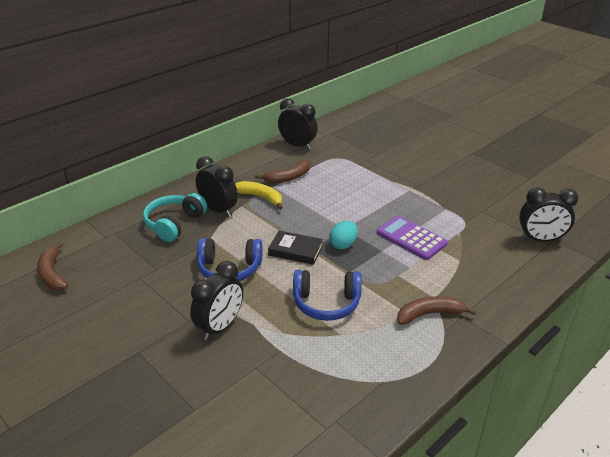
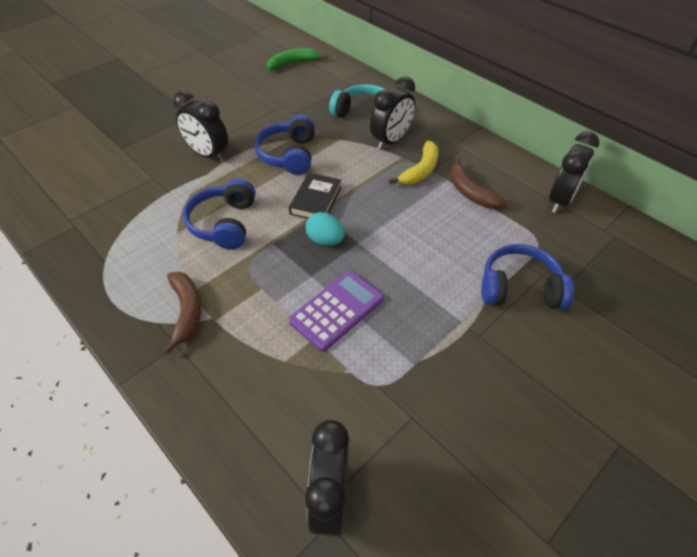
camera: 90 degrees right, 15 degrees up
(52, 274) = (293, 64): brown banana -> green banana
(378, 168) = (519, 288): none -> blue headphones

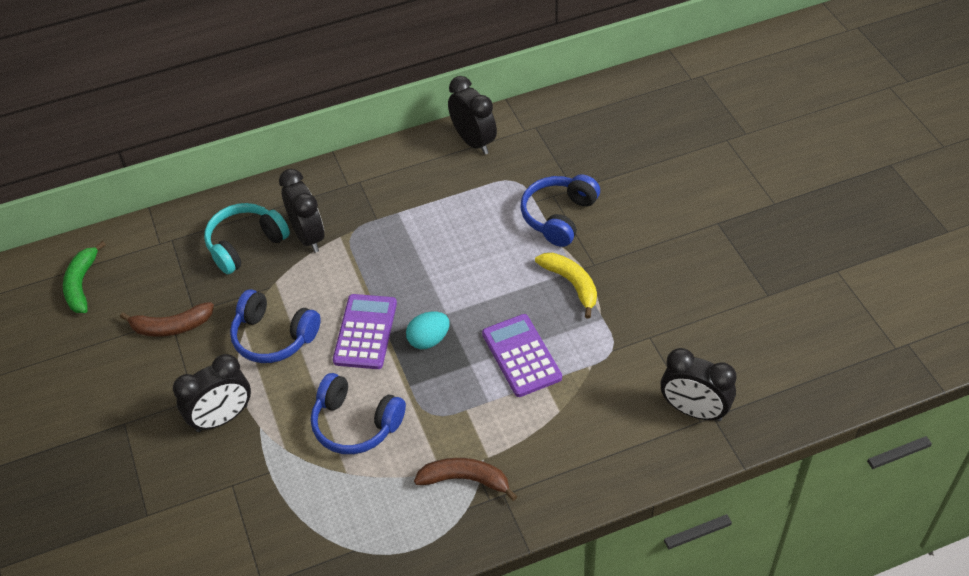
camera: 65 degrees left, 0 degrees up
(316, 200) = (365, 332): black book -> purple calculator
(420, 170) = (371, 228): yellow banana -> yellow banana (571, 284)
(470, 192) = (426, 202): brown banana -> brown banana (172, 326)

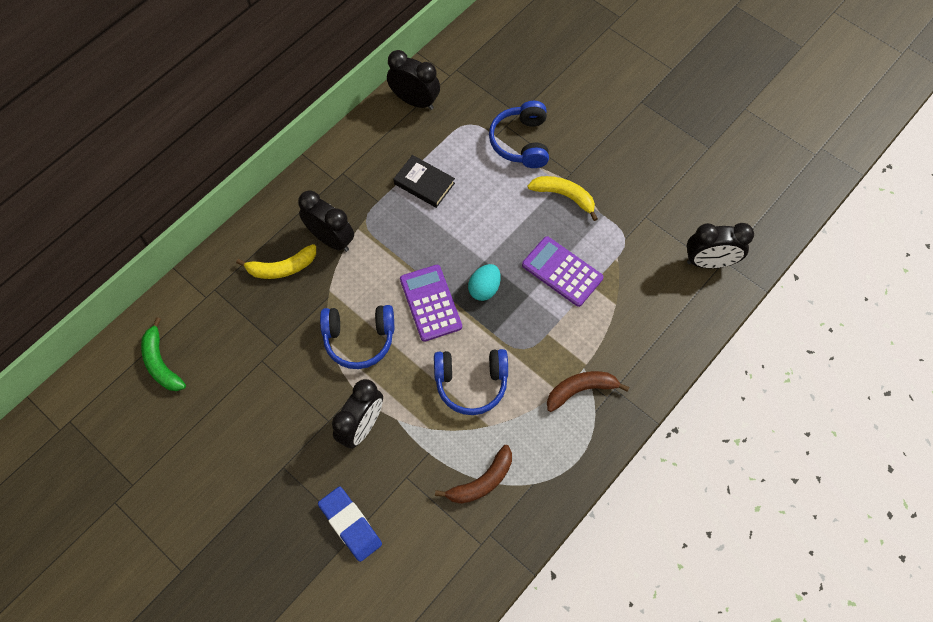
camera: 30 degrees left, 15 degrees up
(149, 505) = (350, 525): none -> blue eraser
(172, 326) = (267, 367): brown banana -> brown banana (482, 481)
(245, 244) = (282, 268): turquoise headphones -> yellow banana
(433, 219) = (424, 183): none -> black book

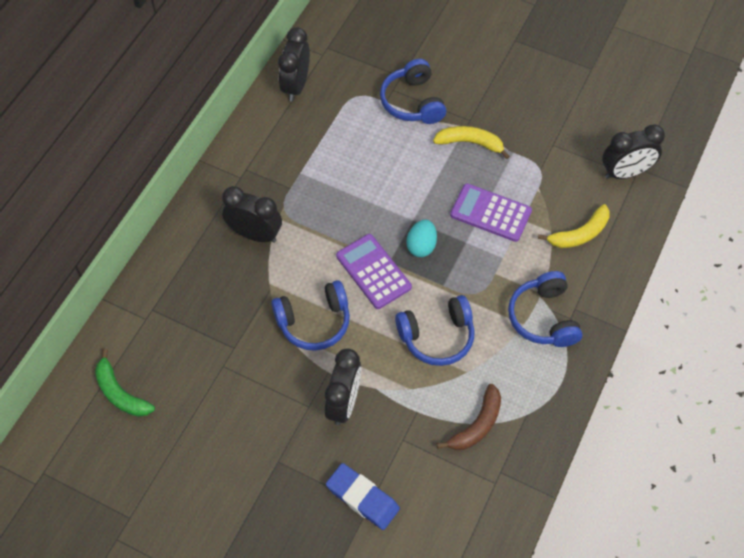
camera: 15 degrees left, 5 degrees down
(282, 268) = (214, 273): yellow banana -> yellow banana (579, 234)
(415, 101) = (296, 86): black clock -> black clock turned 90 degrees counterclockwise
(424, 183) = (330, 161): black book -> none
(580, 390) = (543, 317): brown banana -> blue headphones

